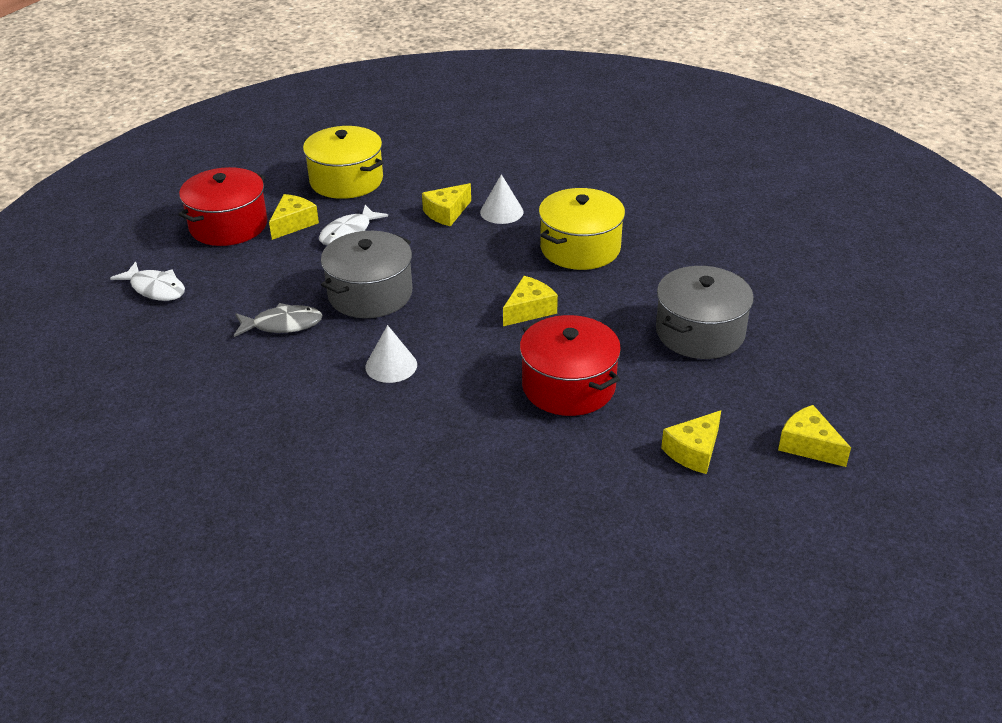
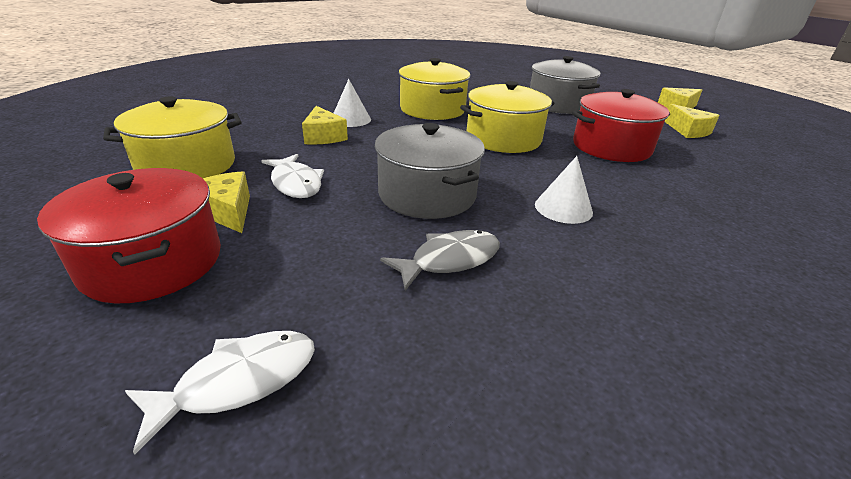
camera: 70 degrees left, 5 degrees down
(283, 325) = (449, 260): grey fish -> grey fish turned 45 degrees clockwise
(529, 310) = (503, 139): yellow cheese -> yellow pot

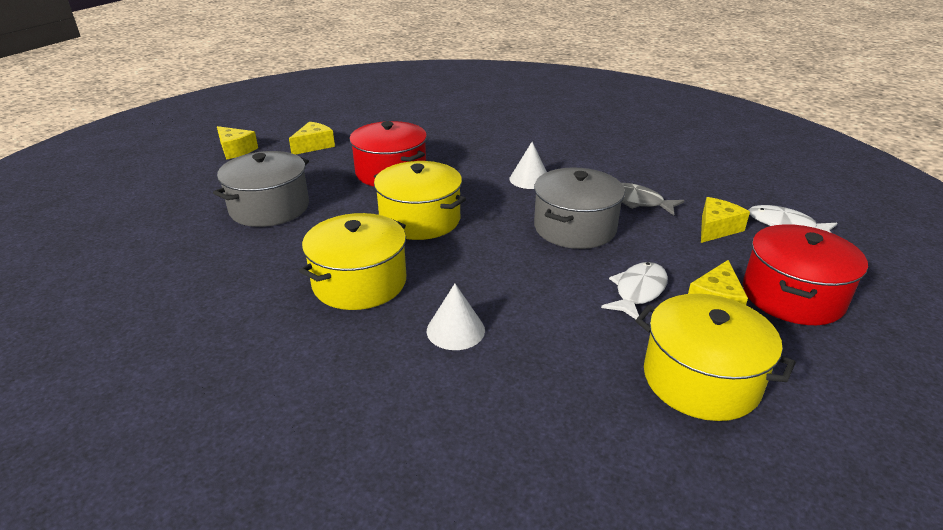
camera: 115 degrees left, 0 degrees up
(323, 136) = (528, 325): yellow cheese -> yellow cheese (716, 228)

